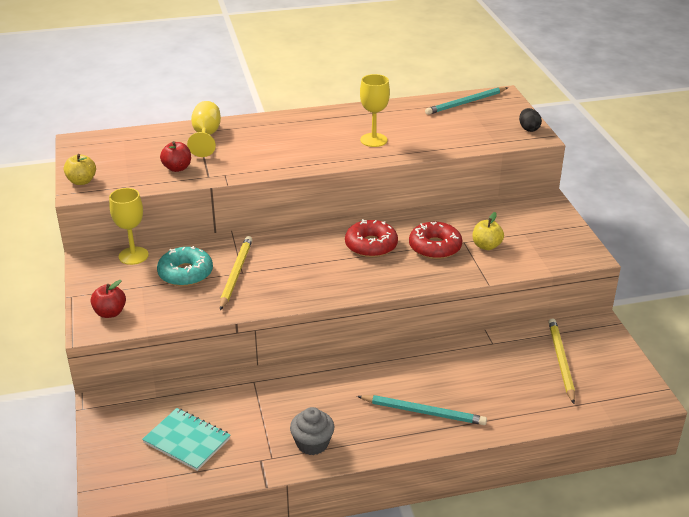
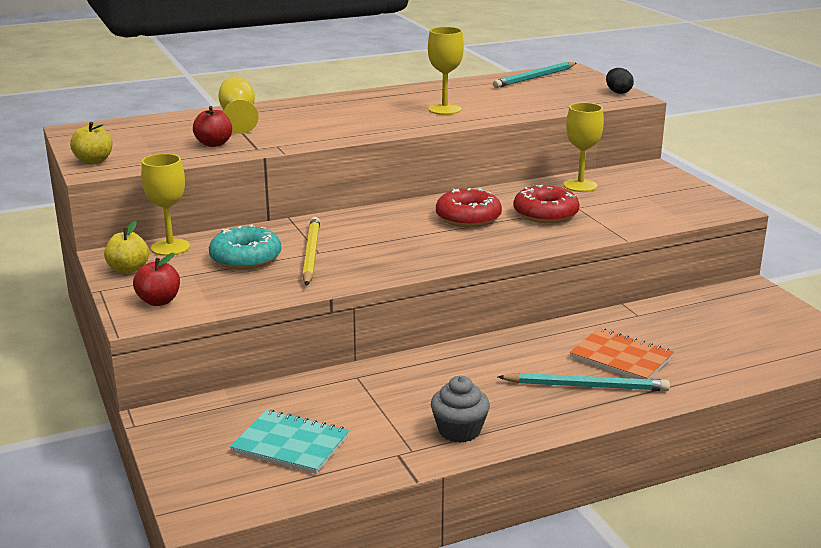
camera: 10 degrees left, 10 degrees down
(462, 386) = (621, 357): none -> orange notebook
(476, 216) = (580, 185): none -> yellow goblet
(486, 246) = (605, 209): yellow apple -> yellow apple (128, 269)
(561, 361) = (726, 324): yellow pencil -> none

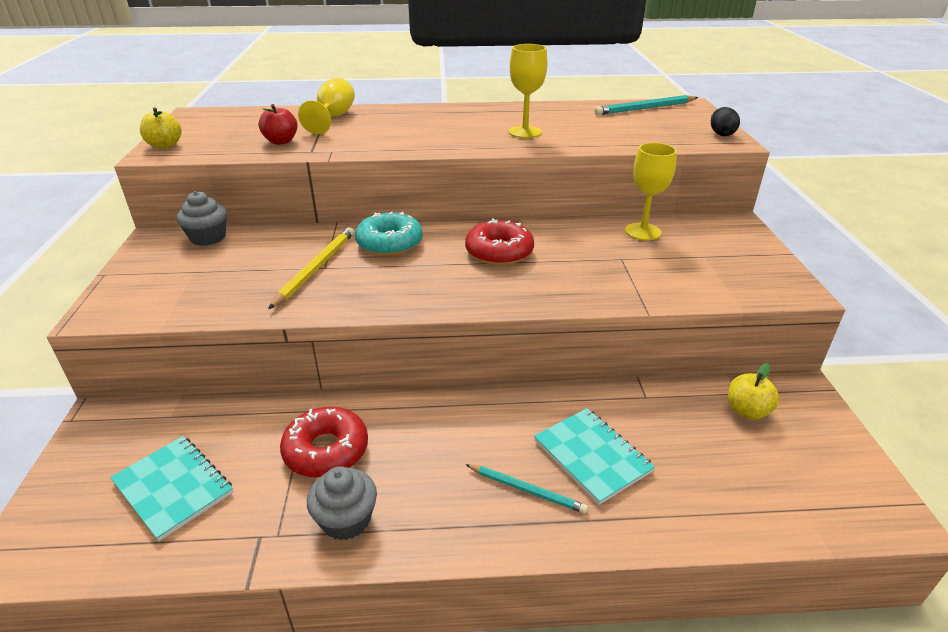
camera: 20 degrees right, 10 degrees up
(128, 269) = (150, 255): yellow apple -> yellow apple (747, 411)
(159, 301) = (134, 298): red apple -> none
(170, 247) = (208, 237): yellow goblet -> grey cupcake
(245, 258) = (255, 262): turquoise donut -> turquoise donut (389, 243)
(545, 214) = (581, 261): red donut -> red donut (326, 450)
(586, 386) = (527, 490): turquoise pencil -> turquoise pencil, size x0.65
(621, 357) = (592, 456): orange notebook -> turquoise notebook

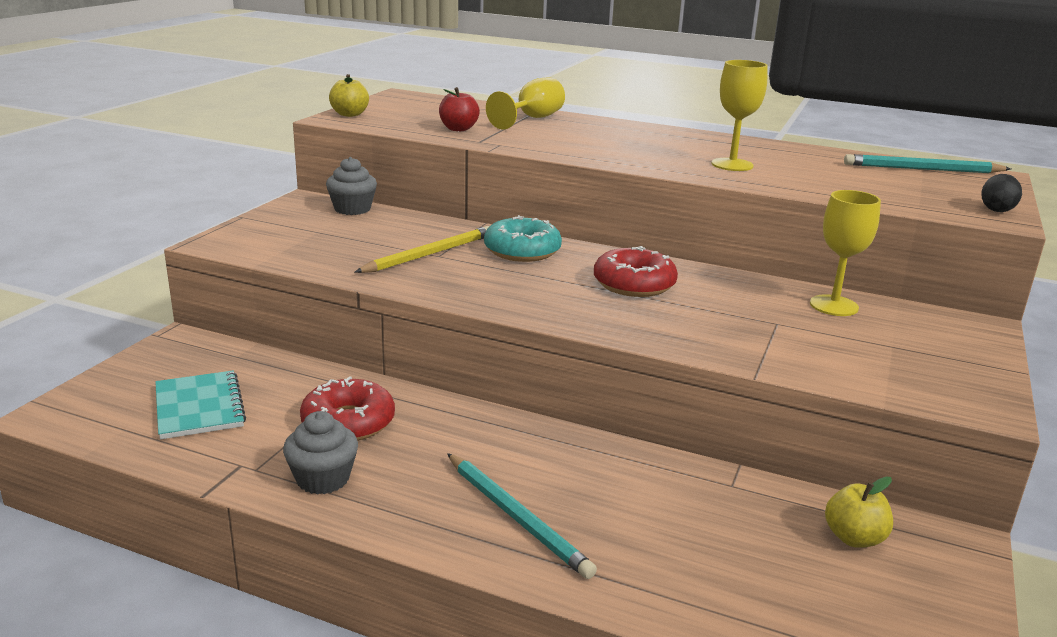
camera: 25 degrees right, 10 degrees down
(527, 490) = (517, 517): turquoise pencil -> turquoise pencil, size x1.53
(592, 456) = (615, 514): turquoise notebook -> none

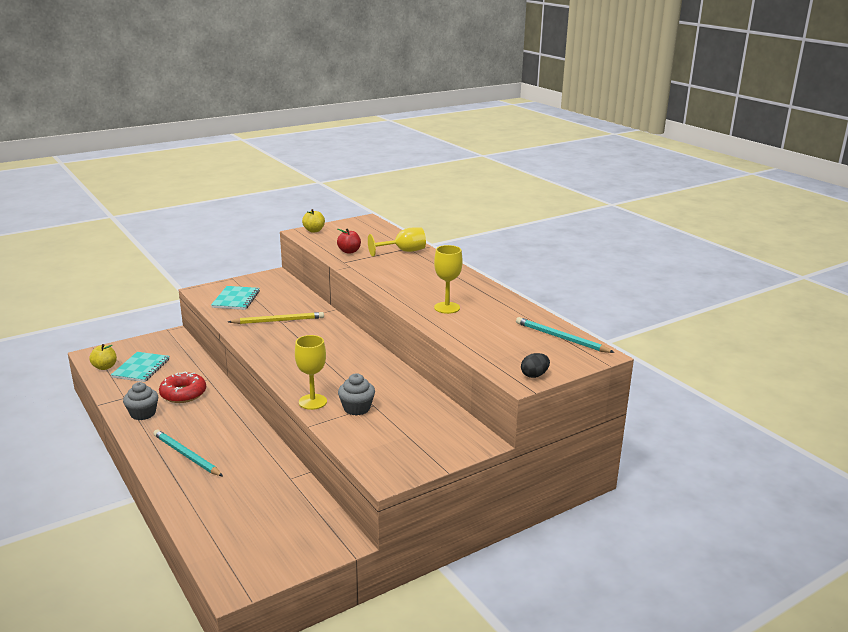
camera: 35 degrees right, 0 degrees up
(302, 242) = (236, 299): none -> turquoise notebook
(352, 209) = (286, 285): grey cupcake -> grey cupcake (357, 408)
(517, 517) = (186, 455): turquoise pencil -> turquoise pencil turned 135 degrees clockwise
(522, 251) = (324, 330): turquoise donut -> none
(634, 284) = (343, 364): red donut -> none
(833, 306) = (422, 406): yellow goblet -> yellow goblet (312, 402)
(854, 538) = (302, 520): yellow apple -> yellow apple (105, 367)

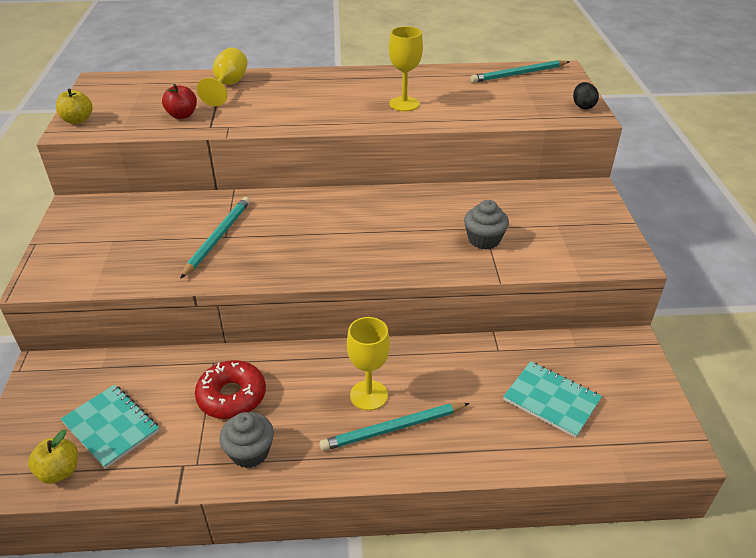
camera: 60 degrees left, 15 degrees up
(236, 299) = (110, 256): turquoise notebook -> turquoise notebook (551, 400)
(278, 321) = (218, 237): yellow pencil -> turquoise pencil
(312, 402) = (448, 265): yellow goblet -> yellow goblet (369, 395)

